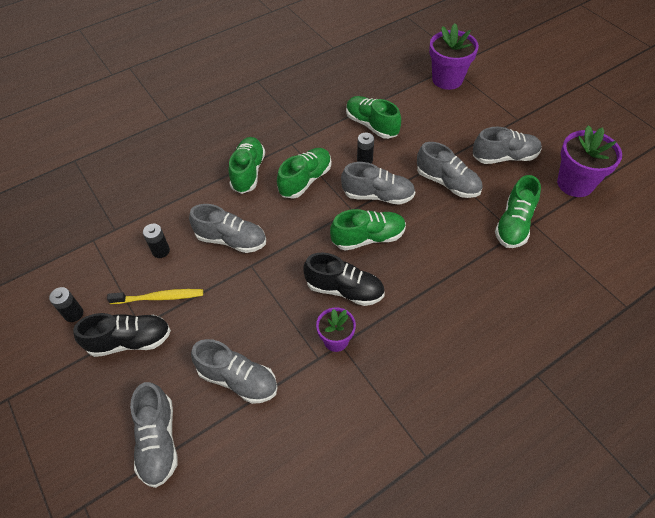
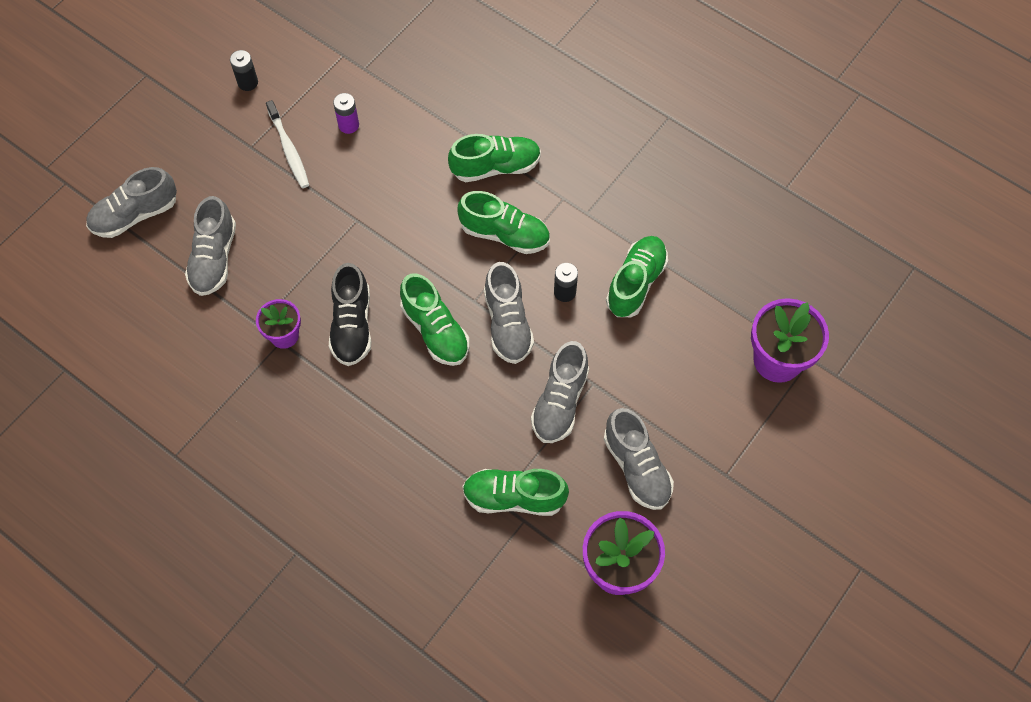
camera: 70 degrees right, 10 degrees up
(130, 341) = (231, 145): black shoe -> none
(159, 297) = (289, 149): yellow toothbrush -> white toothbrush
(161, 251) = (348, 125): black battery -> purple battery
(231, 240) = (385, 187): grey shoe -> none

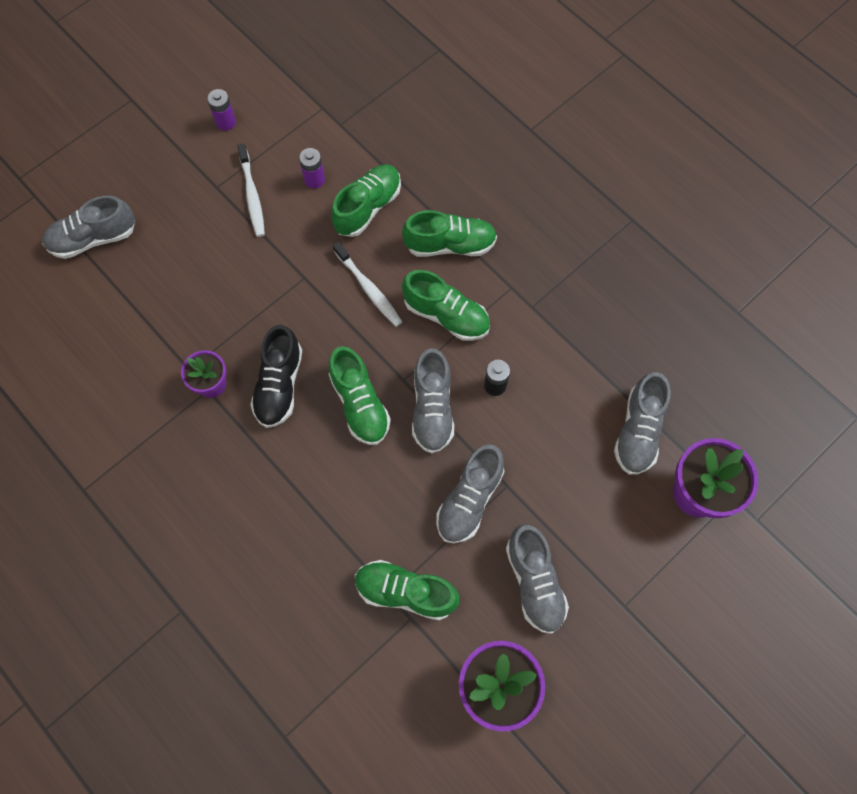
camera: 10 degrees right, 5 degrees up
(214, 258) = (159, 294): grey shoe -> grey shoe (638, 431)
(248, 82) = (226, 122): black battery -> purple battery
(423, 221) = (369, 289): none -> white toothbrush
(636, 283) = (568, 387): green shoe -> green shoe (368, 207)

